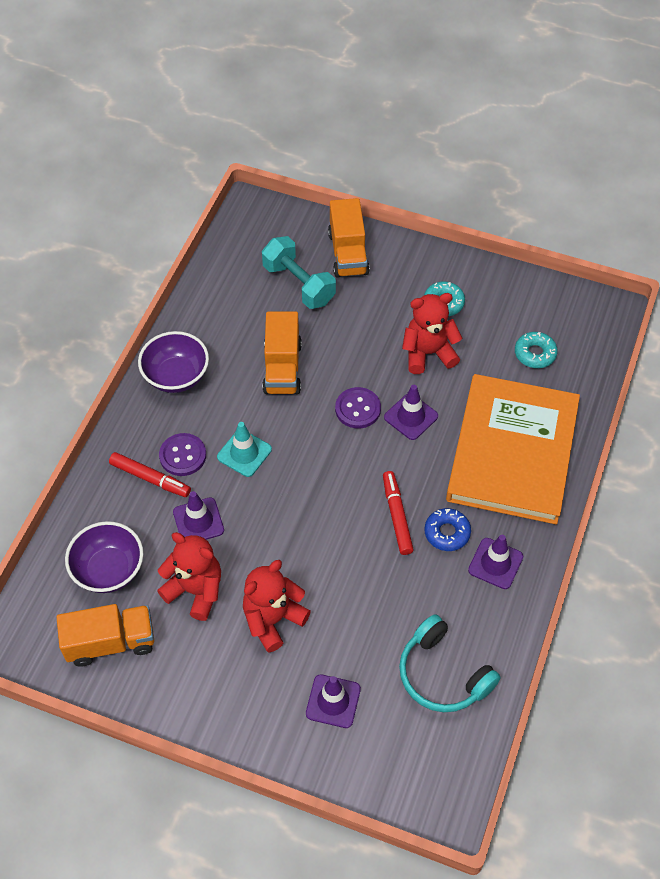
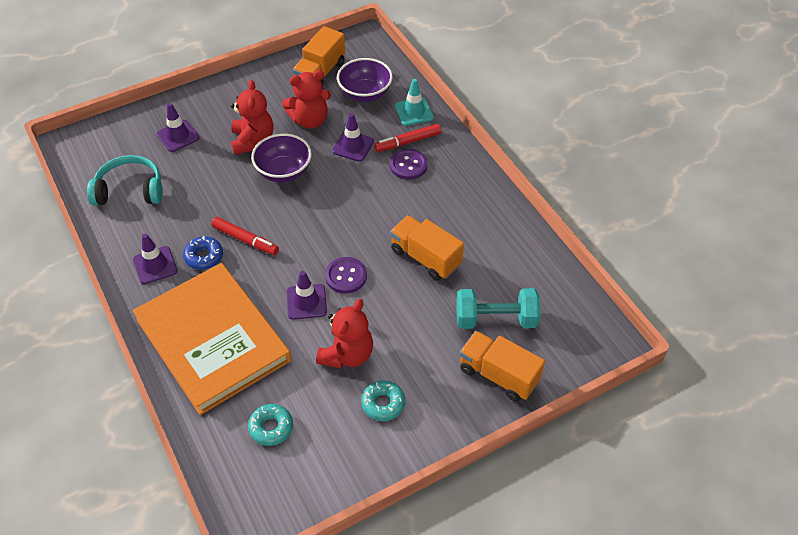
camera: 130 degrees right, 5 degrees down
(176, 376) = (477, 197): purple bowl -> purple bowl (283, 172)
(244, 453) = (377, 195): turquoise traffic cone -> turquoise traffic cone (414, 112)

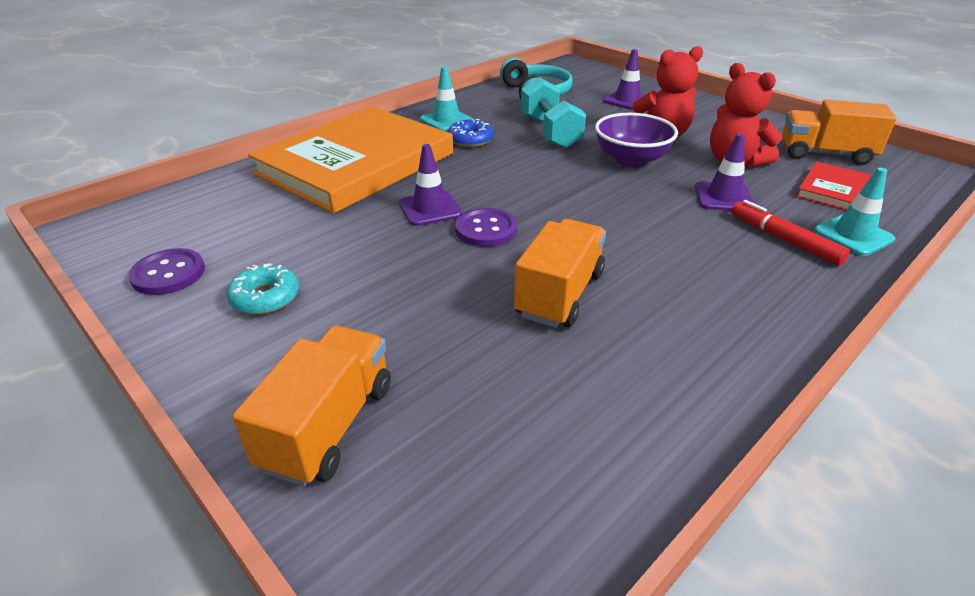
camera: 75 degrees right, 15 degrees down
(155, 265) = (446, 120): purple traffic cone -> turquoise traffic cone
(245, 240) = (507, 156): red marker -> none
(271, 427) = (232, 218): turquoise donut -> none
(347, 354) = (350, 253): red teddy bear -> none
(365, 94) = (833, 190): purple bowl -> red book
(408, 165) = (736, 248): purple button -> purple button (168, 274)
(496, 319) = (461, 402): turquoise dumbbell -> turquoise dumbbell (550, 132)

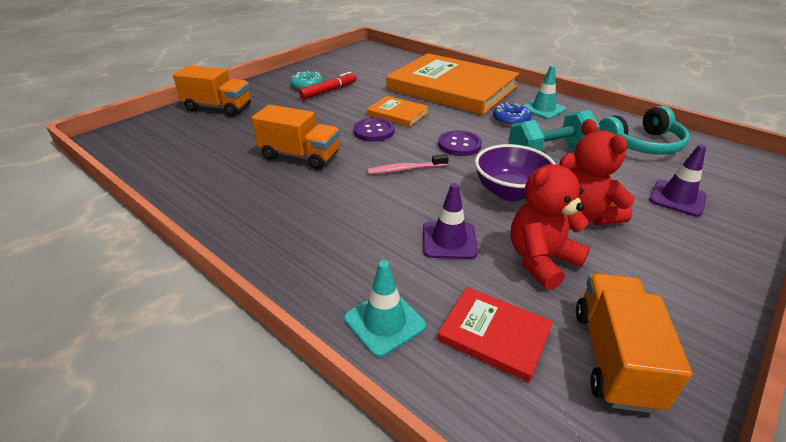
camera: 85 degrees right, 0 degrees up
(168, 274) = (328, 66): purple button -> purple button (459, 145)
(430, 209) = (397, 113): purple traffic cone -> orange book
(592, 211) = (405, 169): none -> pink toothbrush
(784, 240) = (371, 266): red marker -> red marker (329, 91)

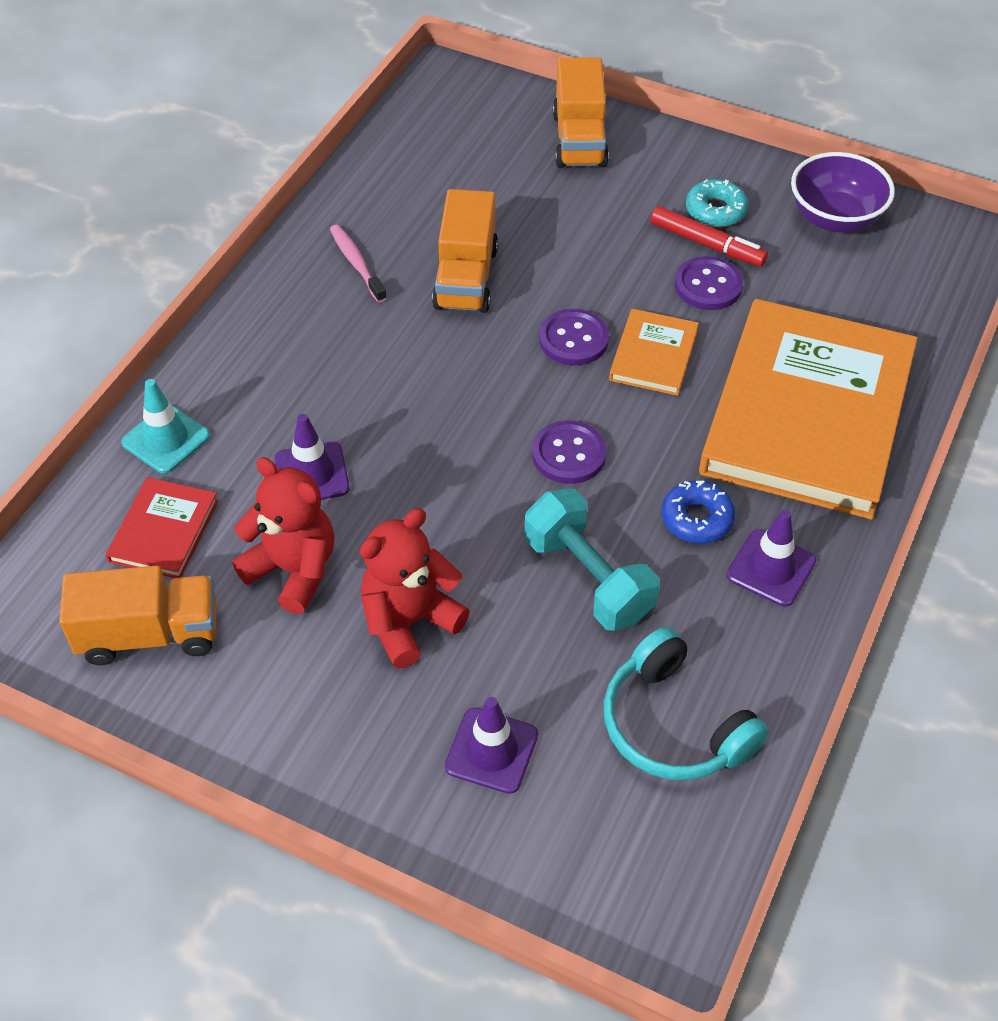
camera: 75 degrees right, 15 degrees up
(357, 95) = (708, 285): none -> purple button
(405, 169) = (468, 401): pink toothbrush -> pink toothbrush (356, 263)
(510, 192) = (444, 530): purple bowl -> purple bowl (835, 218)
(543, 109) = (771, 568): turquoise traffic cone -> purple traffic cone

